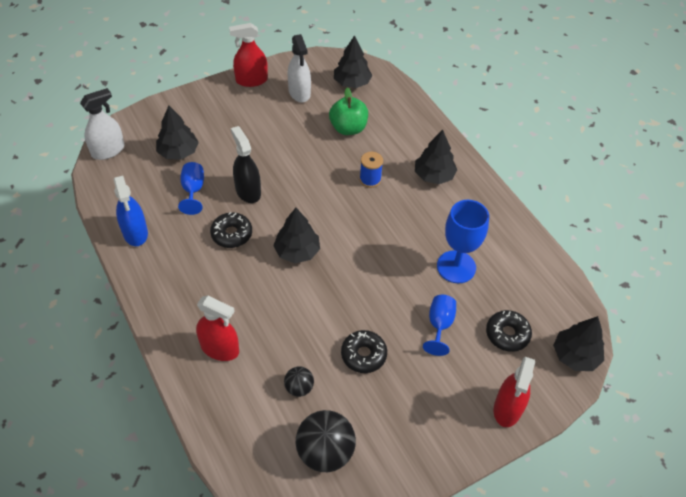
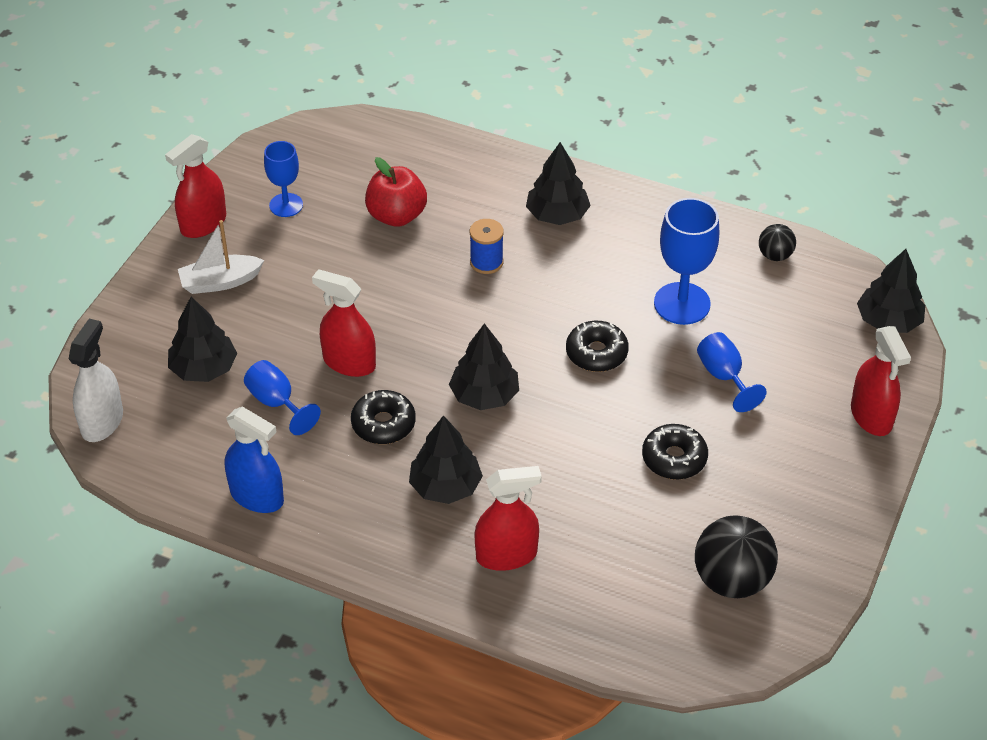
camera: 35 degrees left, 5 degrees down
(230, 113) = (220, 282): none -> white boat
(248, 191) = (349, 362): black spray bottle -> red spray bottle
(299, 92) = (286, 205): white spray bottle -> blue goblet
(299, 388) = (639, 537): black ball -> black ball (775, 255)
(348, 128) = (396, 216): green apple -> red apple
(352, 83) = (342, 156): black tree -> black tree (445, 486)
(507, 334) = (802, 342): black donut -> black donut (596, 353)

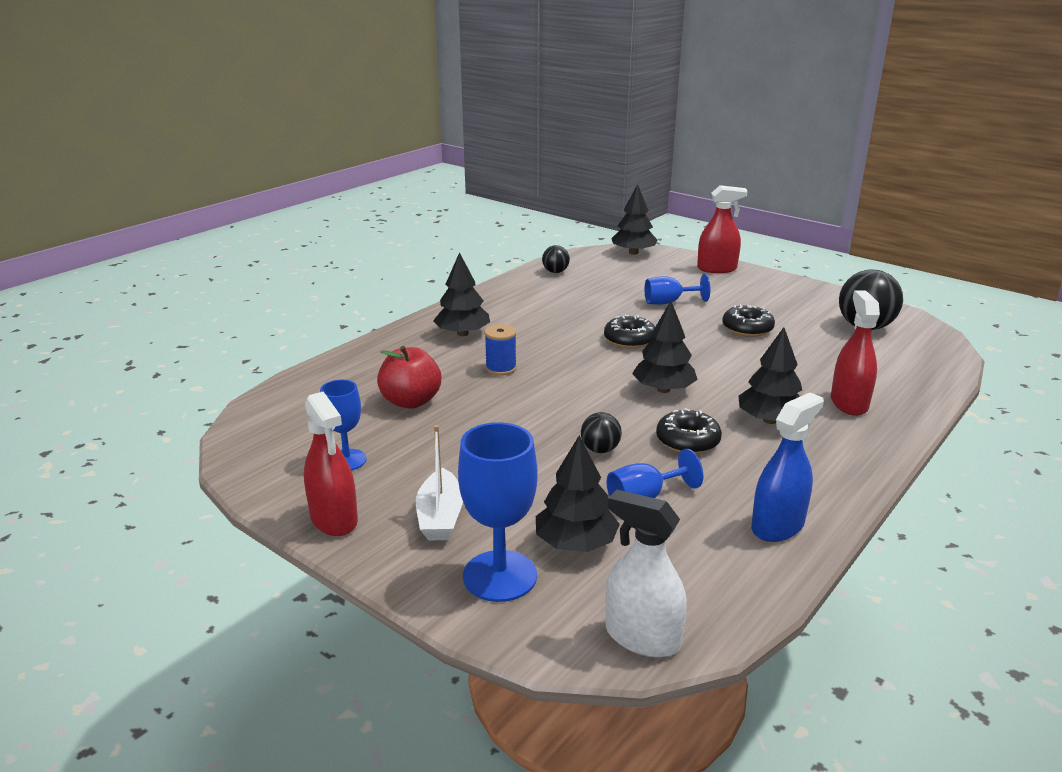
camera: 75 degrees left, 20 degrees down
(349, 362) = (600, 449): red spray bottle -> black ball
(682, 303) = (589, 305): blue goblet -> blue goblet (500, 576)

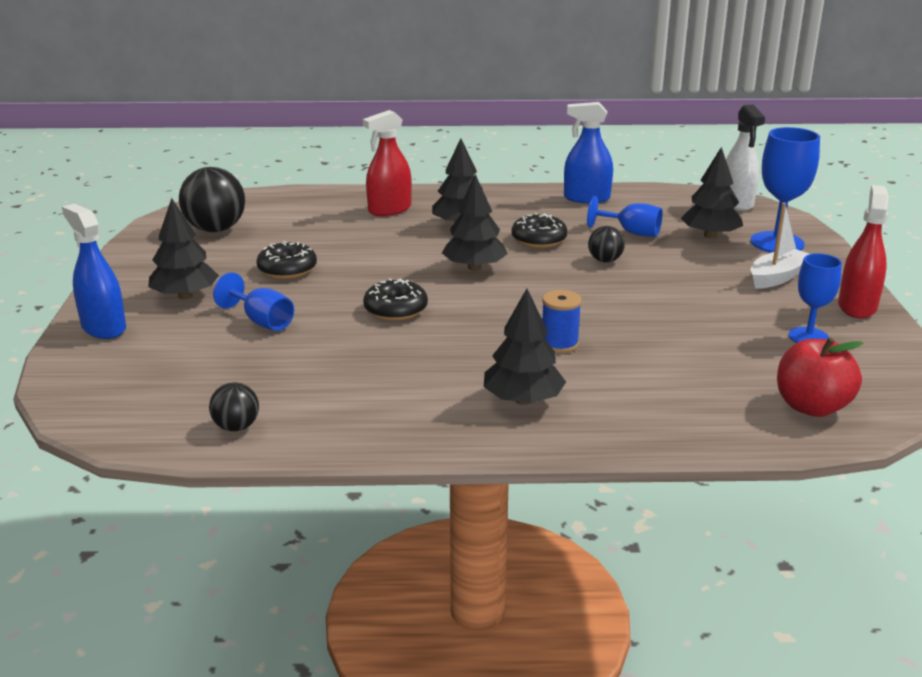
camera: 130 degrees left, 0 degrees up
(411, 401) = (691, 356): red apple -> red apple (811, 407)
(633, 252) = (83, 400): black tree -> black tree (185, 296)
(717, 269) = (103, 327): red spray bottle -> blue spray bottle

